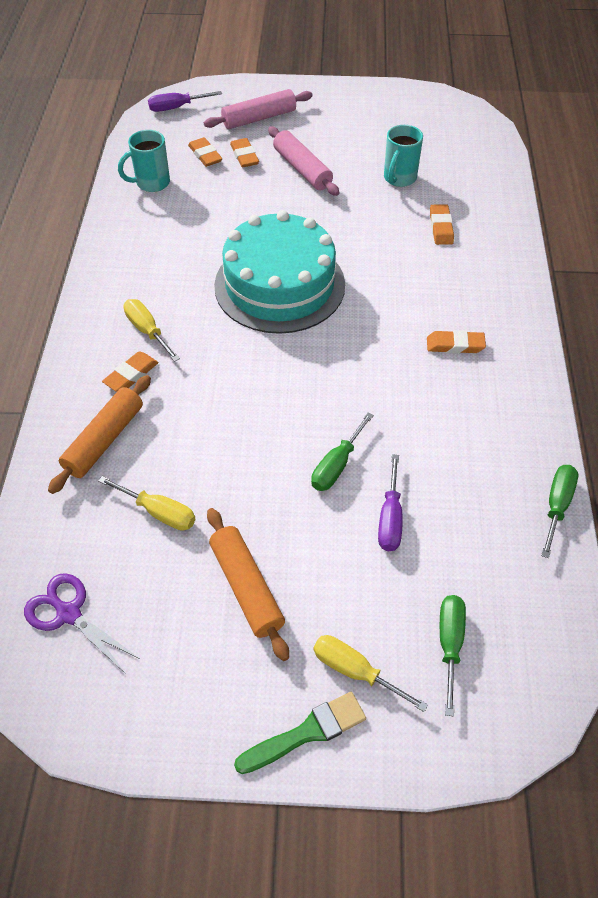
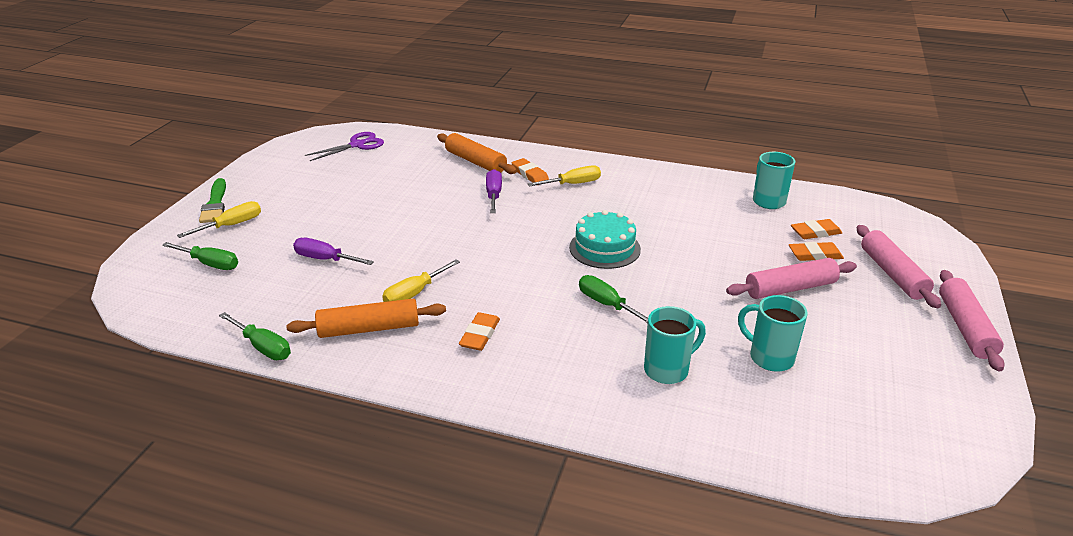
camera: 105 degrees right, 20 degrees down
(159, 512) = (403, 175): yellow screwdriver -> yellow screwdriver (414, 293)
(176, 108) = (904, 225): purple screwdriver -> purple screwdriver (494, 195)
(246, 587) = (323, 197): orange rolling pin -> orange rolling pin (369, 328)
(279, 285) = (604, 248): turquoise cake -> turquoise cake, size x0.56
(318, 92) = (965, 327): none -> pink rolling pin
(336, 465) = (390, 244): green screwdriver -> green screwdriver (607, 304)
(441, 227) = (668, 370): orange eraser -> turquoise mug

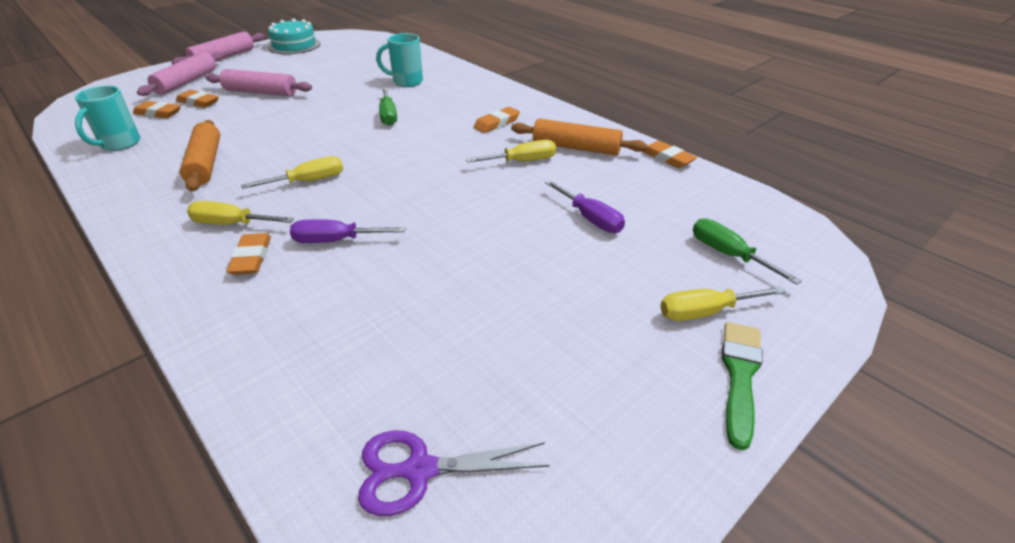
camera: 150 degrees left, 5 degrees up
(263, 347) = (667, 158): green screwdriver -> orange eraser
(475, 162) = (280, 314): orange rolling pin -> orange rolling pin (205, 164)
(494, 195) = (336, 241): purple screwdriver -> purple screwdriver turned 60 degrees clockwise
(571, 221) = (308, 181): none -> yellow screwdriver
(604, 248) = (324, 149): turquoise cake -> turquoise cake (294, 45)
(769, 357) = (344, 73): turquoise mug -> none

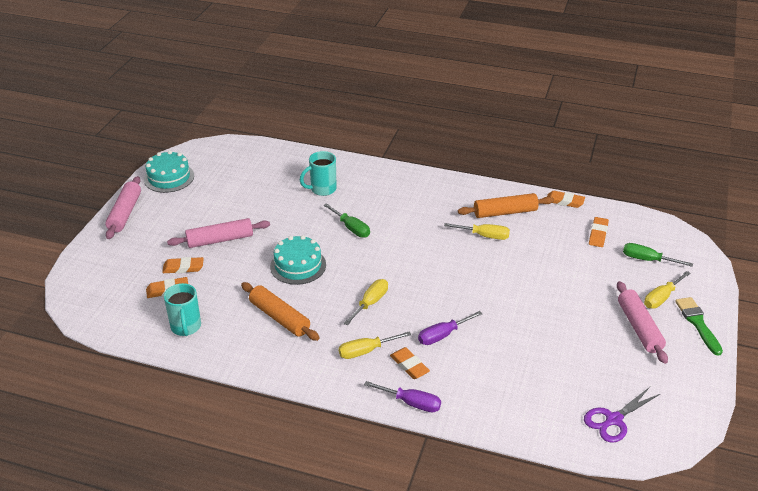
camera: 30 degrees left, 0 degrees up
(186, 82) = (137, 251): pink rolling pin -> pink rolling pin (639, 327)
(292, 129) = (298, 265): none -> turquoise cake
(496, 123) = (434, 208): orange eraser -> orange eraser (598, 234)
(522, 161) = (484, 236): yellow screwdriver -> yellow screwdriver turned 60 degrees clockwise
(590, 219) = (562, 264): purple screwdriver -> purple screwdriver (411, 403)

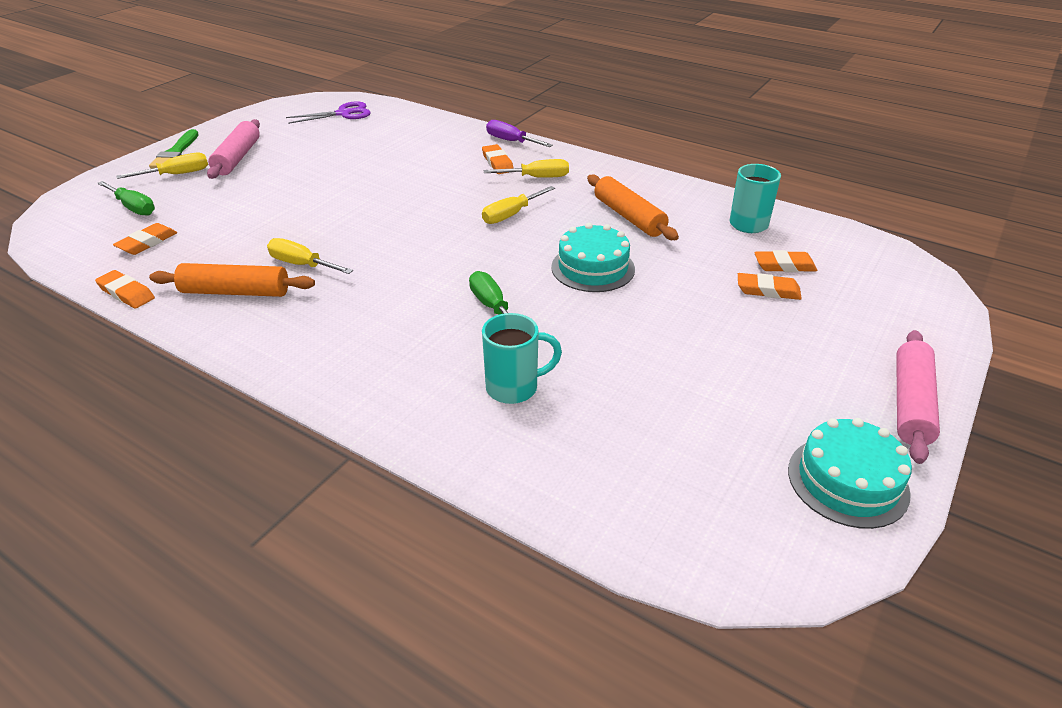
camera: 165 degrees left, 0 degrees up
(220, 240) = (714, 323): pink rolling pin -> none
(442, 335) = (446, 178): purple screwdriver -> none

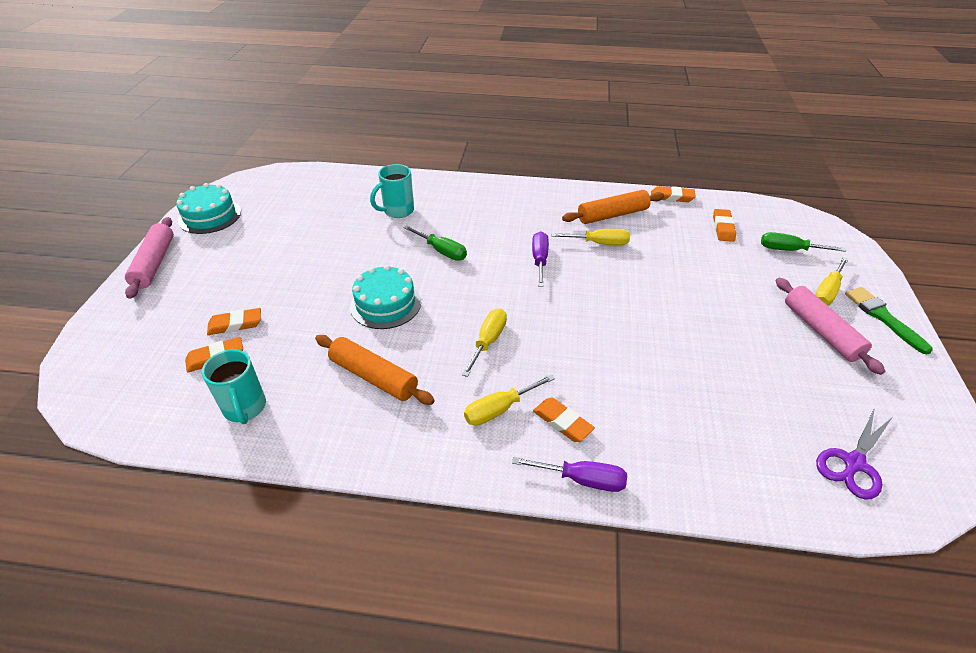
camera: 155 degrees right, 5 degrees up
(389, 266) = (540, 260): none -> purple screwdriver

